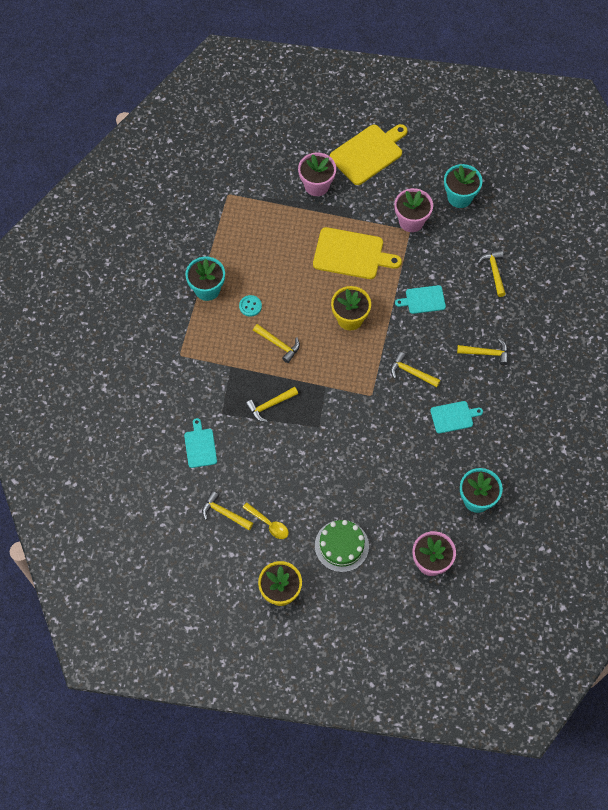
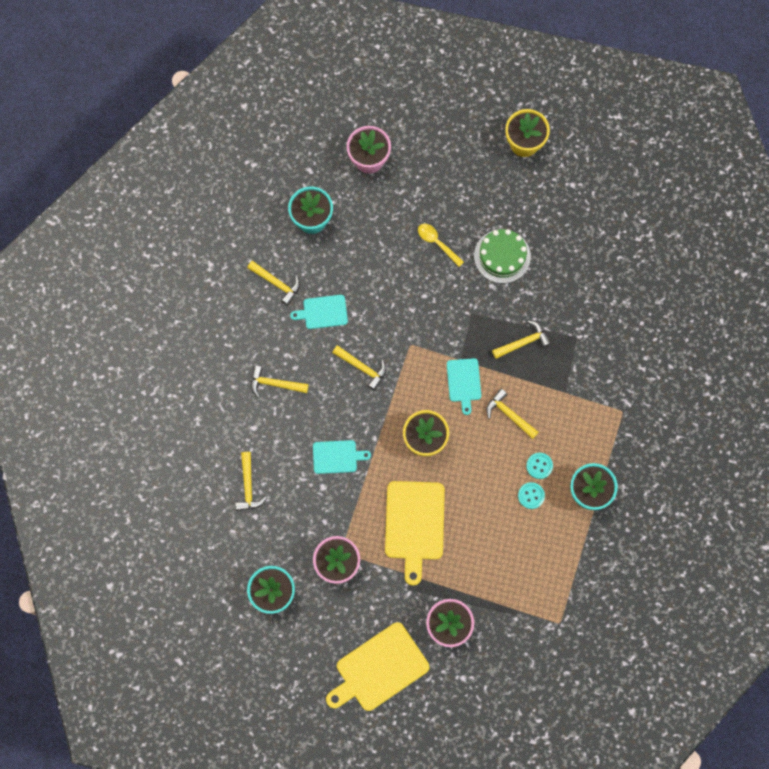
camera: 175 degrees left, 10 degrees up
(200, 446) = (601, 302): turquoise cutting board -> turquoise cutting board (464, 382)
(224, 513) = (578, 227): yellow hammer -> yellow hammer (277, 283)
(256, 283) = (531, 496): none -> turquoise button
(269, 524) = (532, 212): yellow spoon -> yellow spoon (437, 243)
(341, 546) = (458, 184): green cake -> green cake (502, 256)
(351, 254) = (414, 524): yellow cutting board -> yellow cutting board turned 105 degrees counterclockwise

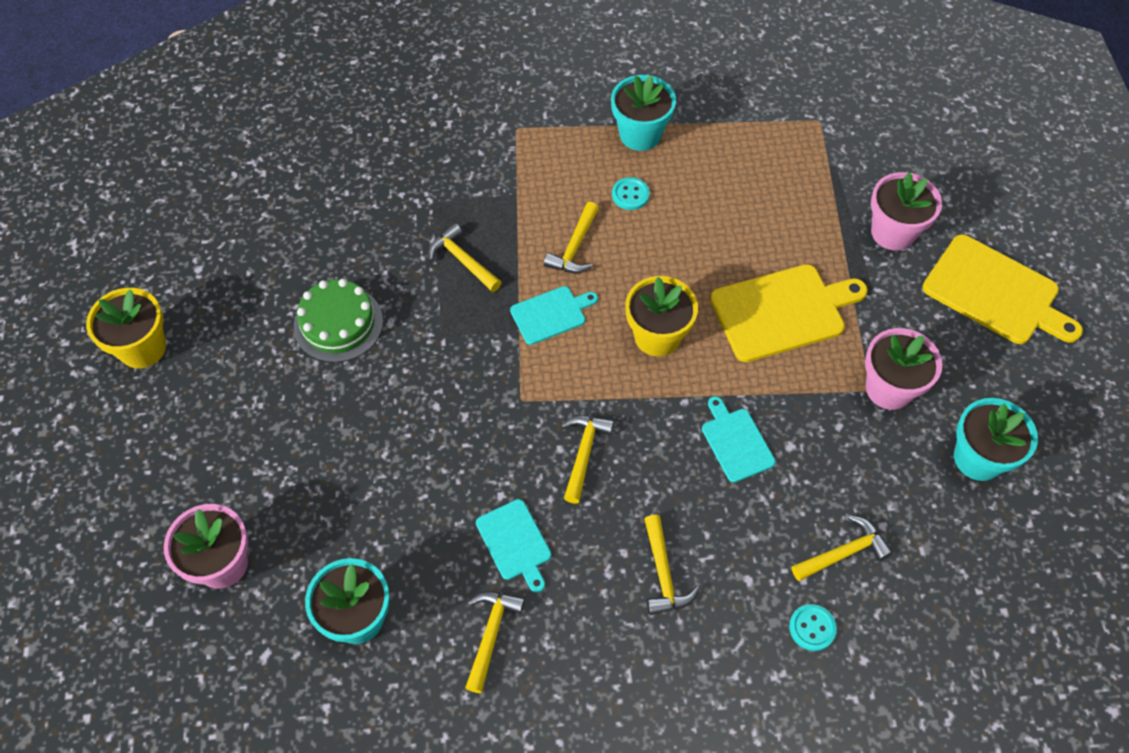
camera: 110 degrees left, 15 degrees down
(437, 243) = (343, 415): yellow spoon -> none
(531, 496) = (675, 192): turquoise button -> turquoise button (812, 628)

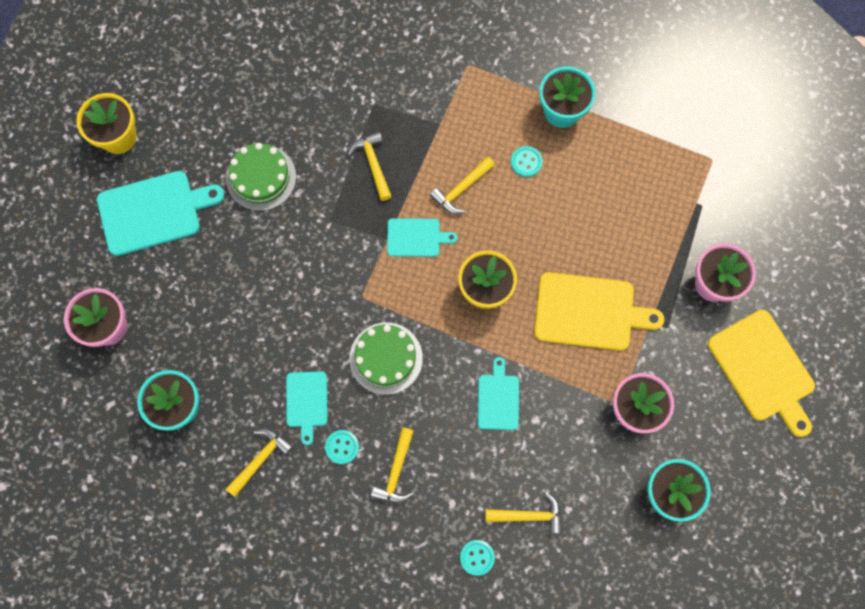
camera: 25 degrees right, 15 degrees up
(223, 411) = (154, 212): none -> turquoise cutting board
(584, 453) = (386, 358): yellow hammer -> green cake
(584, 575) = (342, 447): none -> turquoise button

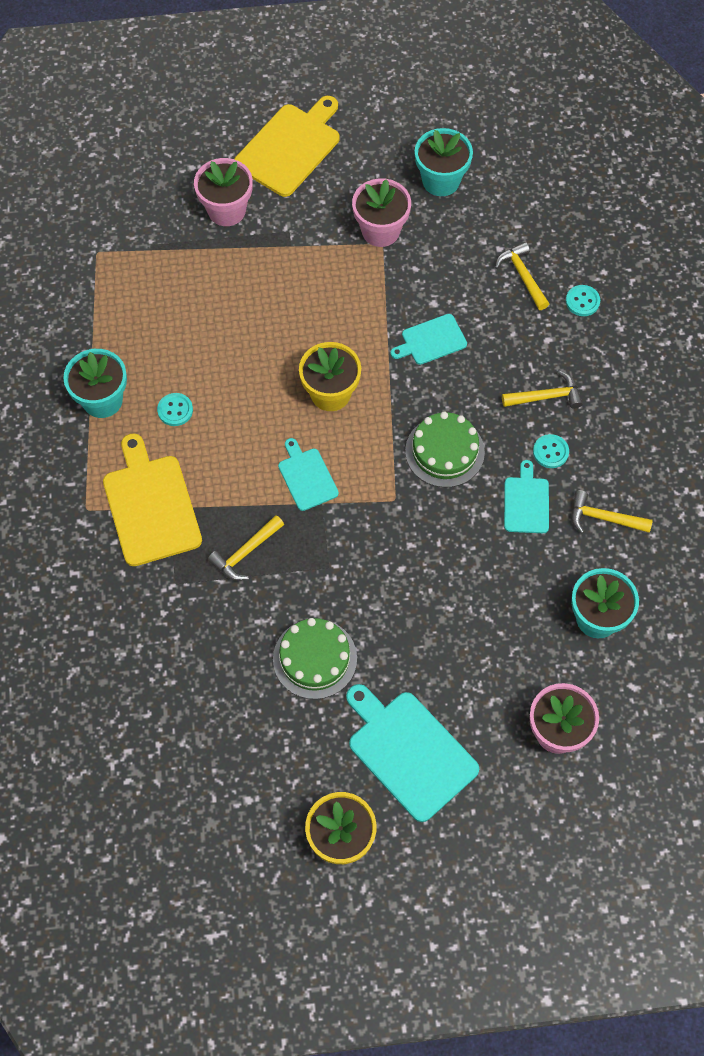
camera: 115 degrees left, 10 degrees down
(307, 402) = (526, 502): turquoise cutting board -> turquoise cutting board turned 60 degrees counterclockwise
(461, 189) = (233, 457): yellow hammer -> none
(589, 312) = (306, 298): yellow cutting board -> yellow cutting board (150, 506)

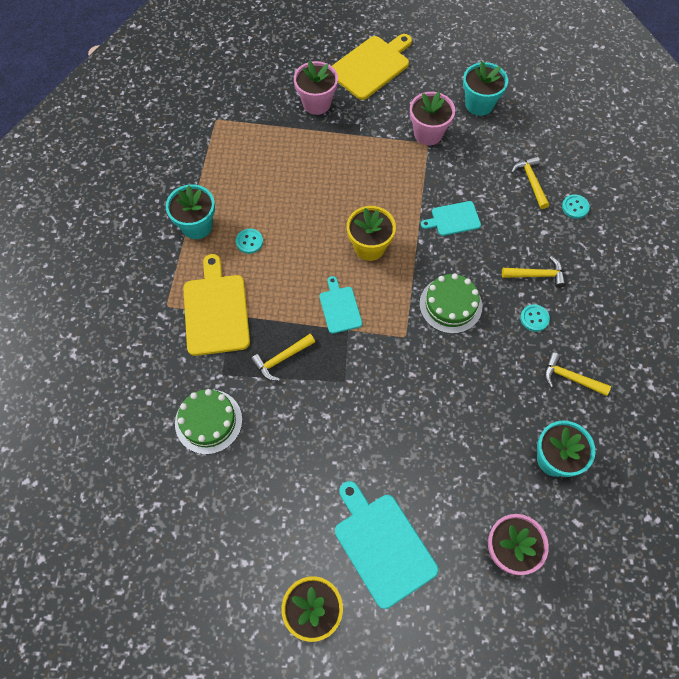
camera: 10 degrees right, 0 degrees up
(315, 658) = (320, 453): green cake -> green cake (208, 421)
(526, 502) = (509, 355): turquoise cutting board -> none

